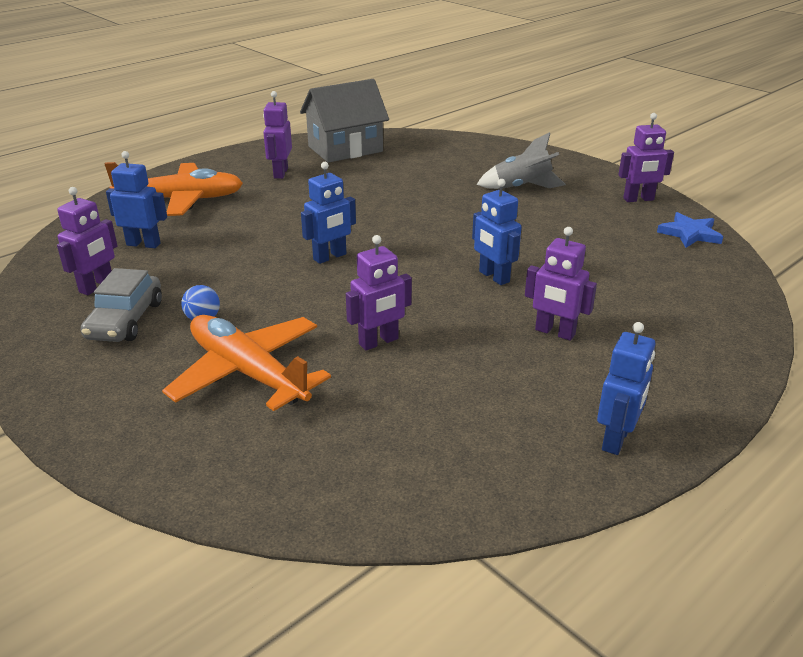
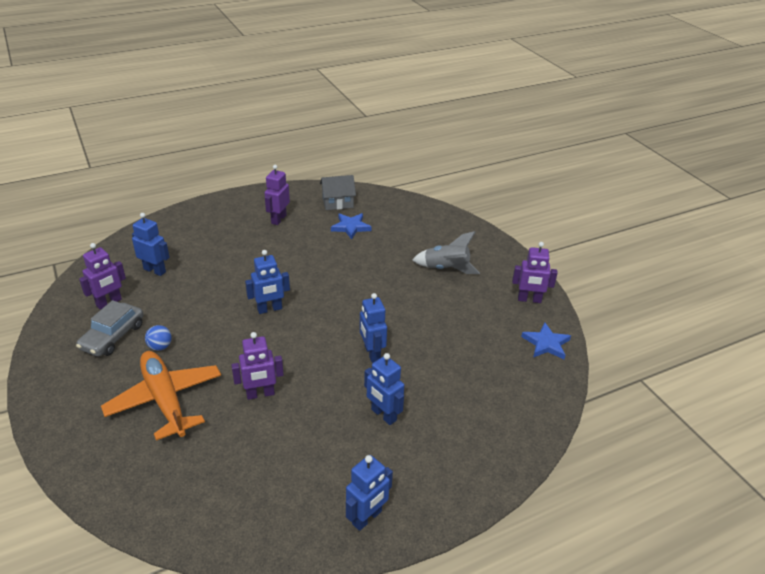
camera: 15 degrees right, 5 degrees up
(181, 200) = (198, 233): orange plane -> none
(345, 149) = (337, 203): grey house -> grey house, size x0.61
(378, 168) = (351, 227): none -> blue star
(554, 332) = (383, 415): purple robot -> blue robot

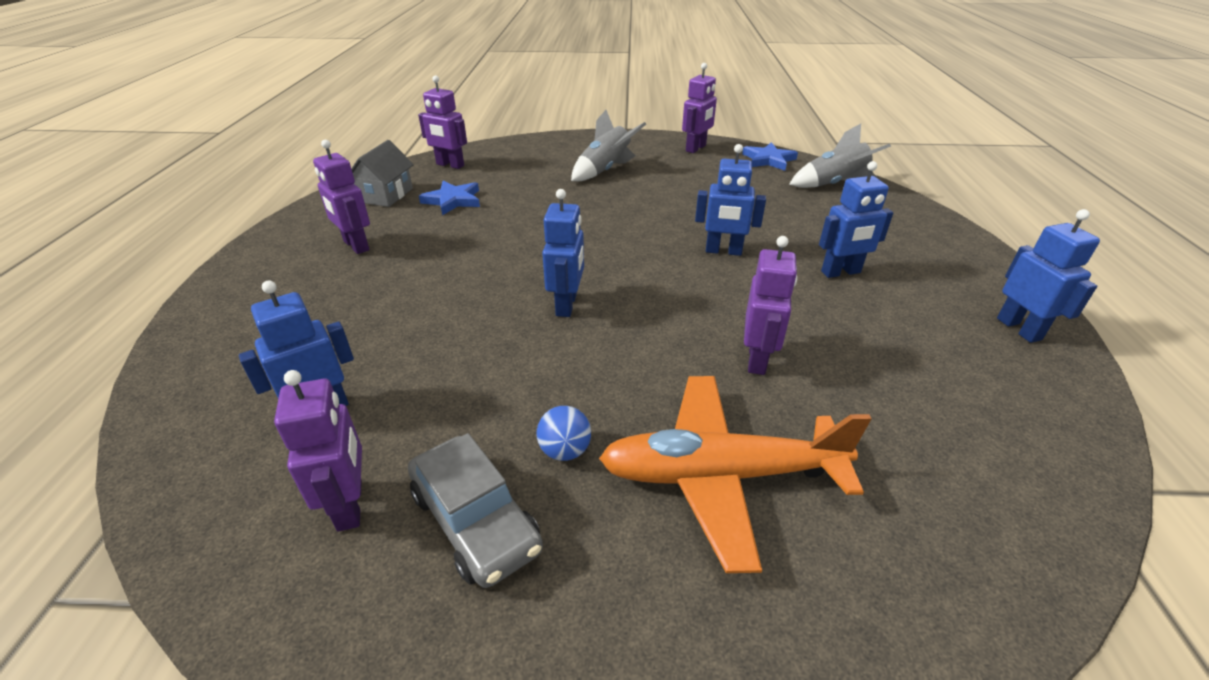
camera: 60 degrees left, 0 degrees up
(395, 207) = (450, 165): none -> purple robot
(531, 390) = (834, 184): none -> grey rocket

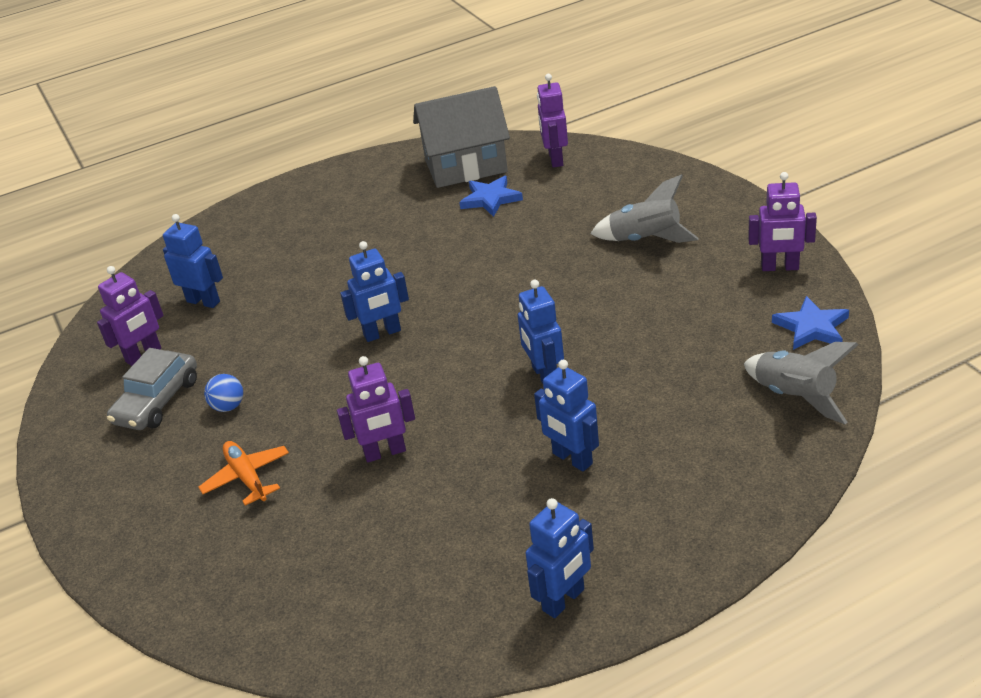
camera: 65 degrees right, 0 degrees up
(356, 246) = (378, 203): purple robot -> none
(386, 195) = (466, 166): grey house -> grey house, size x1.65
(719, 475) = (247, 477): orange plane -> orange plane, size x0.54

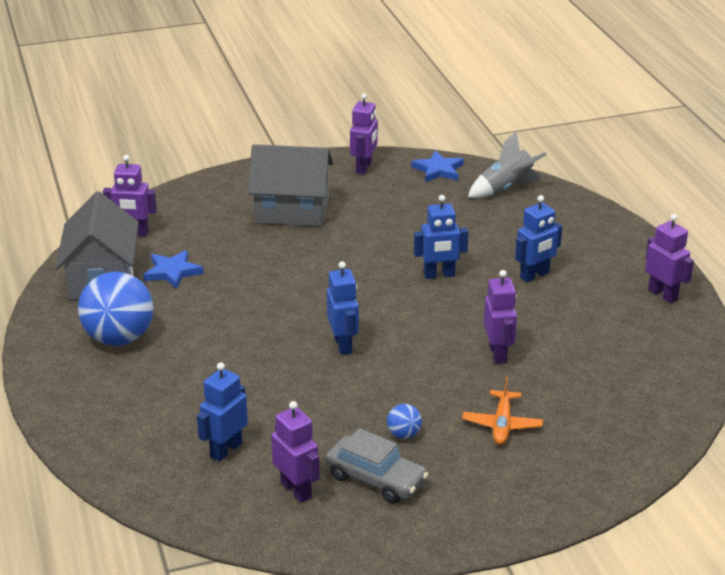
camera: 85 degrees left, 5 degrees down
(247, 477) = (502, 425): orange plane -> orange plane turned 60 degrees counterclockwise
(369, 201) = (119, 338): none -> blue ball
(564, 600) = (663, 295): blue robot -> purple robot
(645, 240) = (292, 211): grey rocket -> grey house

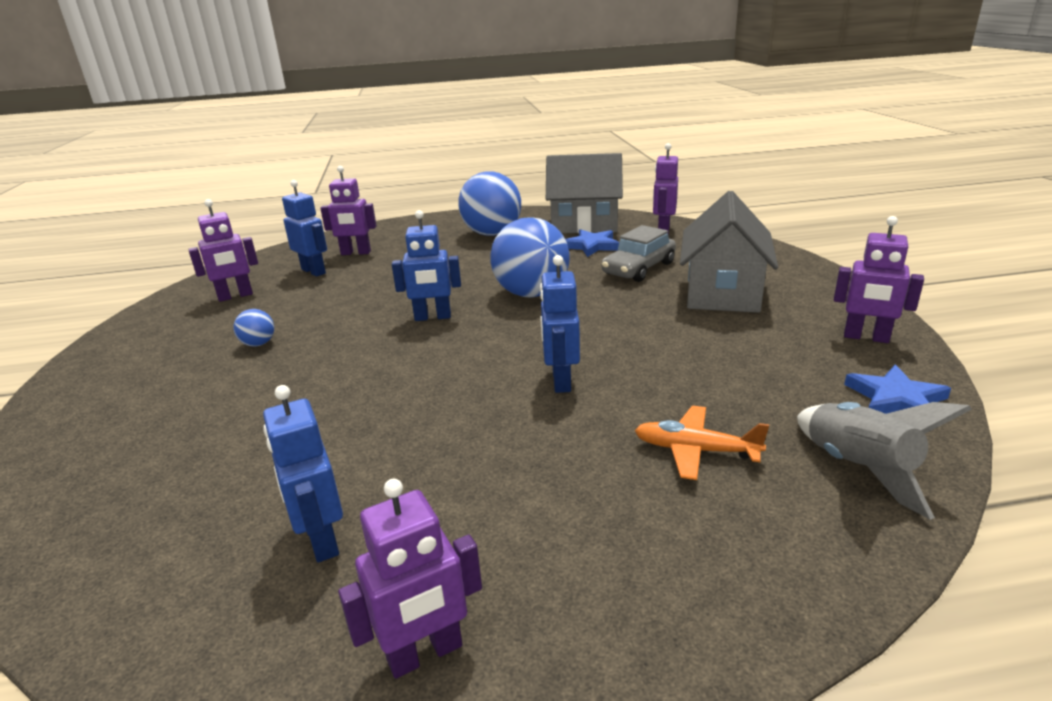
camera: 100 degrees right, 5 degrees down
(292, 298) = (531, 293): none -> blue ball
(376, 479) = (210, 328): grey car -> grey car (639, 268)
(498, 354) = (354, 413): purple robot -> purple robot (356, 253)
(502, 425) = (215, 403): orange plane -> orange plane (695, 450)
(534, 275) = (543, 469): blue robot -> blue robot (321, 540)

